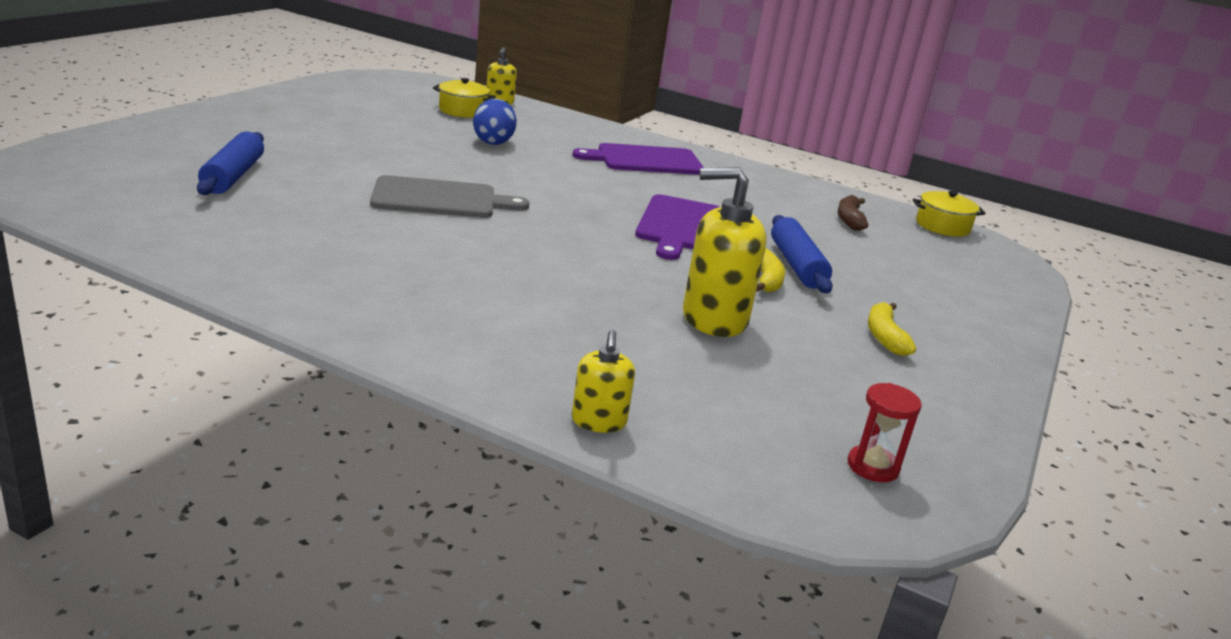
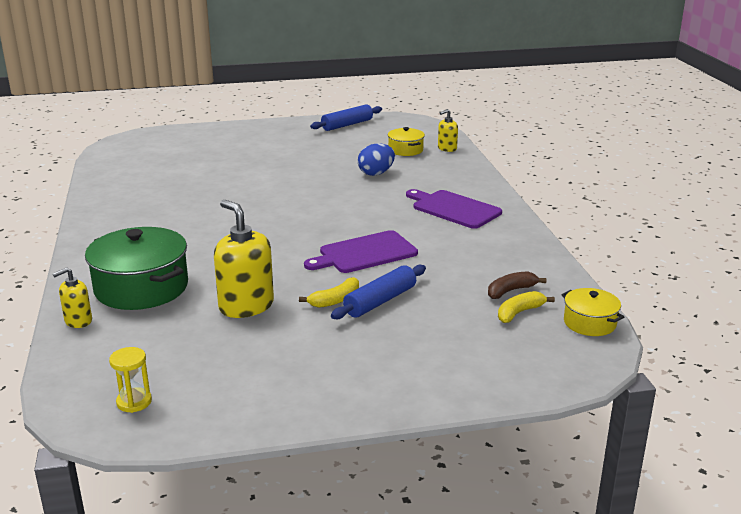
camera: 55 degrees right, 0 degrees up
(233, 176) = (195, 161): blue rolling pin -> blue rolling pin (347, 125)
(440, 199) = (263, 198): grey cutting board -> none
(566, 349) = (141, 288): none -> green pot
(872, 467) = (134, 402): red hourglass -> yellow hourglass
(884, 337) = (320, 358): yellow banana -> yellow banana (519, 313)

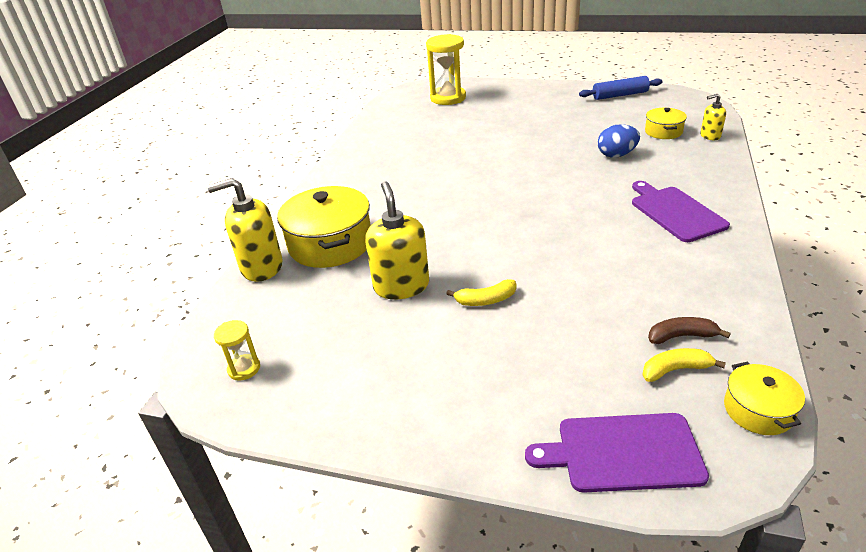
camera: 30 degrees right, 10 degrees up
(78, 321) = (261, 267): yellow soap dispenser -> yellow soap dispenser, size x1.85
(141, 288) = (330, 244): green pot -> yellow pot
(170, 145) = (448, 98): none -> yellow hourglass
(364, 253) = (548, 249): purple cutting board -> purple cutting board (622, 452)
(380, 301) = (529, 313): blue rolling pin -> none

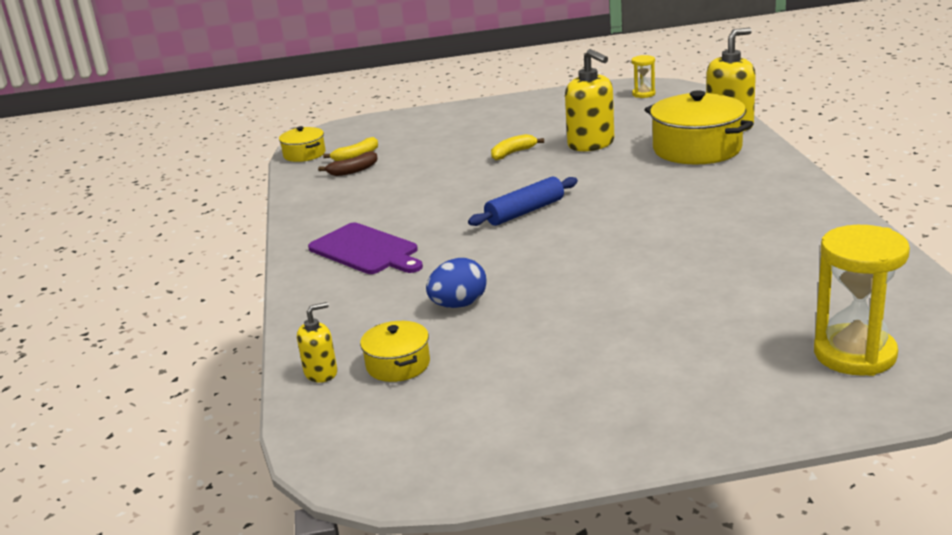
camera: 155 degrees right, 10 degrees down
(620, 95) = (507, 446): blue rolling pin -> blue rolling pin (525, 212)
(622, 452) = (383, 125): purple cutting board -> none

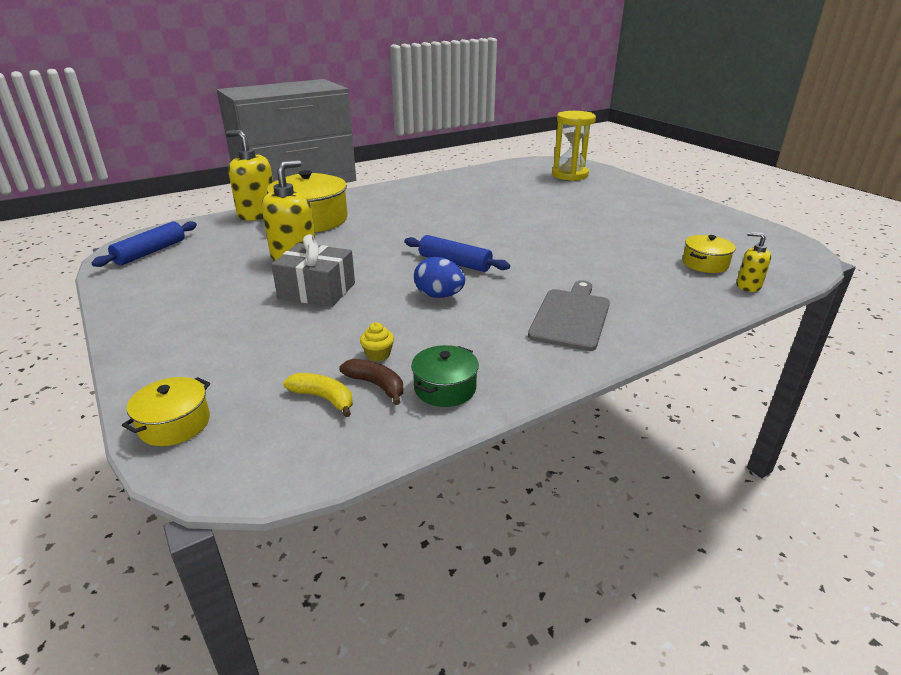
camera: 115 degrees left, 5 degrees up
(304, 154) = (312, 459): yellow pot -> yellow pot (175, 424)
(326, 190) = (445, 388): none -> green pot
(366, 250) = (571, 317): purple cutting board -> grey cutting board
(389, 172) = (378, 354): none -> yellow cupcake
(458, 305) = (617, 260): blue egg -> blue egg (439, 296)
(513, 153) = (317, 290): yellow banana -> grey gift
(643, 94) = (150, 252): yellow hourglass -> blue rolling pin

